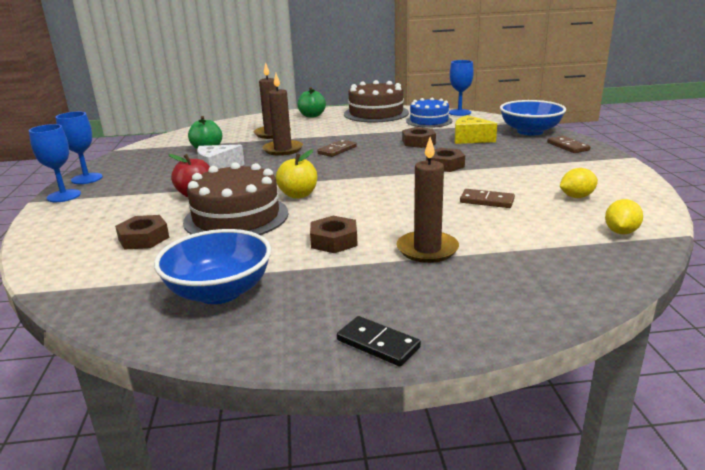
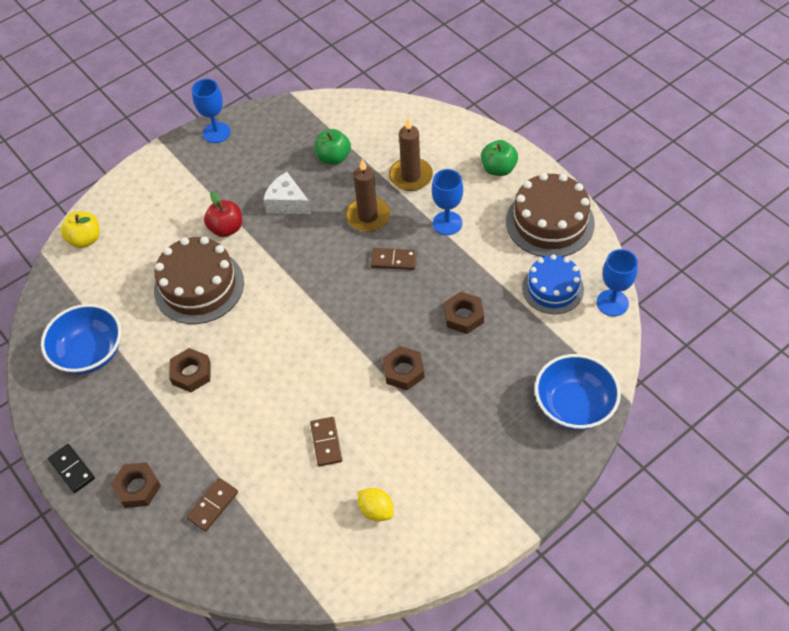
camera: 60 degrees right, 30 degrees up
(64, 196) = (177, 149): blue goblet -> blue goblet (447, 223)
(144, 238) = (137, 257): brown nut -> brown nut (137, 488)
(298, 195) = (263, 298): yellow apple -> yellow apple (85, 239)
(378, 344) = (72, 469): black domino -> black domino turned 45 degrees counterclockwise
(427, 249) = (207, 440): brown candle -> none
(470, 139) = (504, 358): yellow cheese -> none
(567, 146) = (536, 461): brown domino -> brown domino (213, 505)
(620, 232) = (309, 564): yellow lemon -> none

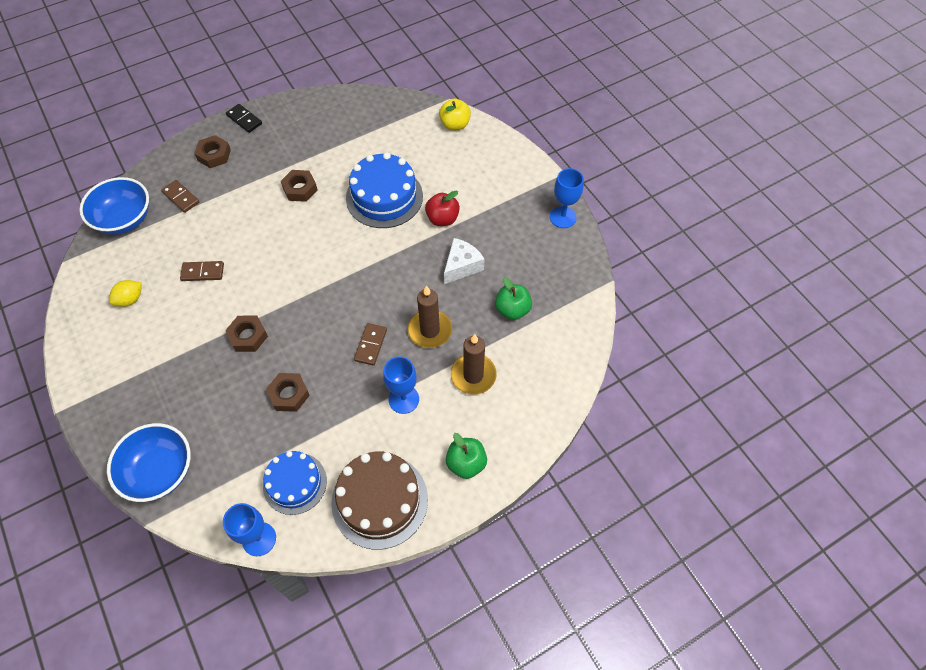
camera: 95 degrees right, 5 degrees up
(72, 469) = (244, 119): black domino -> black domino turned 75 degrees clockwise
(90, 353) = (340, 128): blue bowl -> blue bowl (124, 219)
(199, 286) = (384, 197): brown cake -> blue cake

